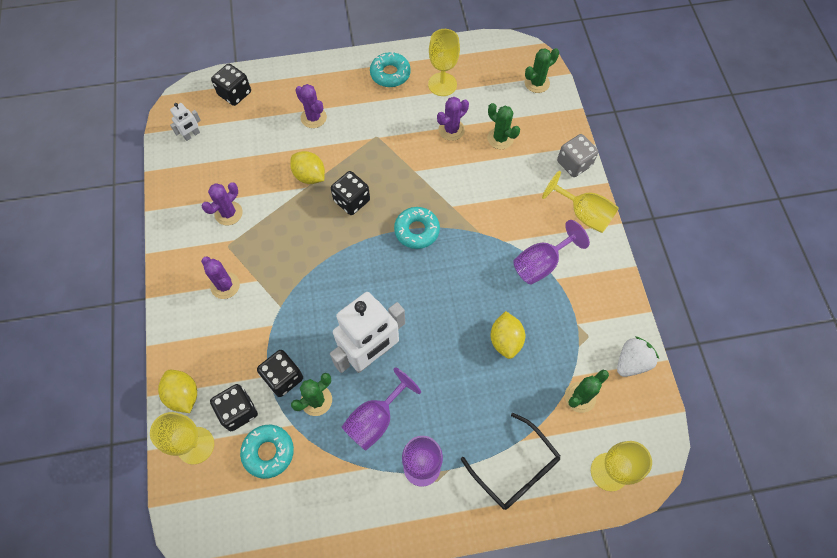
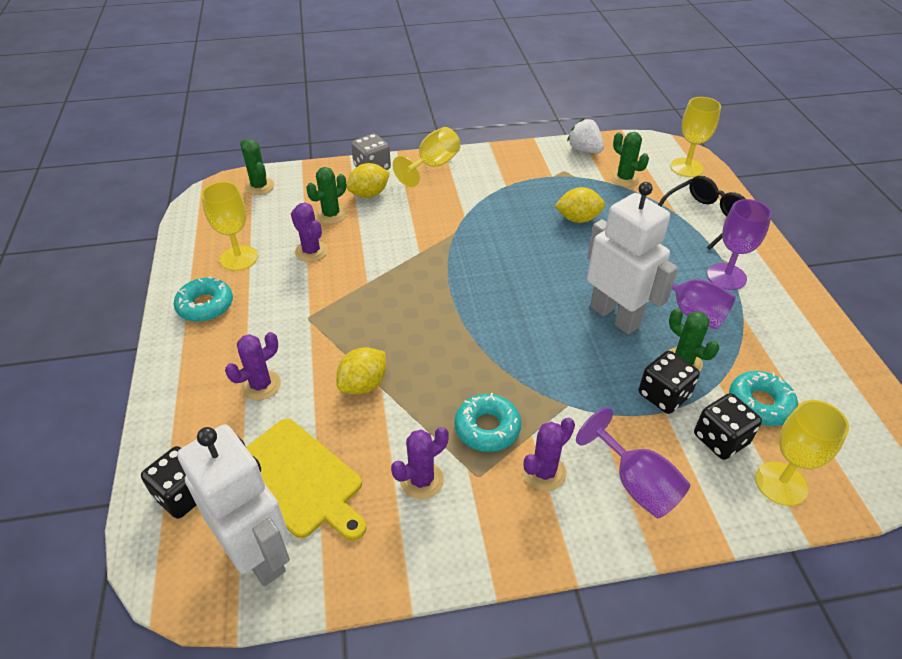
camera: 90 degrees left, 20 degrees down
(183, 395) = (718, 507): yellow lemon -> yellow lemon (369, 194)
(192, 135) = (259, 554): white robot -> white robot, size x2.38
(228, 213) = (421, 480): purple cactus -> purple cactus turned 75 degrees counterclockwise
(238, 147) = (298, 479): none -> yellow cutting board
(352, 201) = (407, 339): black dice -> none
(417, 230) = (452, 280): turquoise donut -> turquoise donut (487, 428)
(541, 263) = (490, 193): purple goblet -> purple goblet (636, 484)

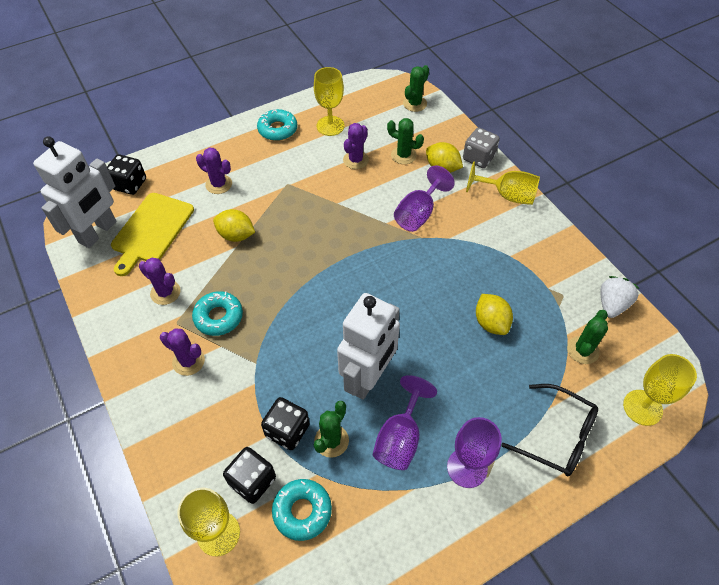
camera: 70 degrees right, 10 degrees up
(636, 484) = (192, 423): purple goblet -> purple goblet (418, 214)

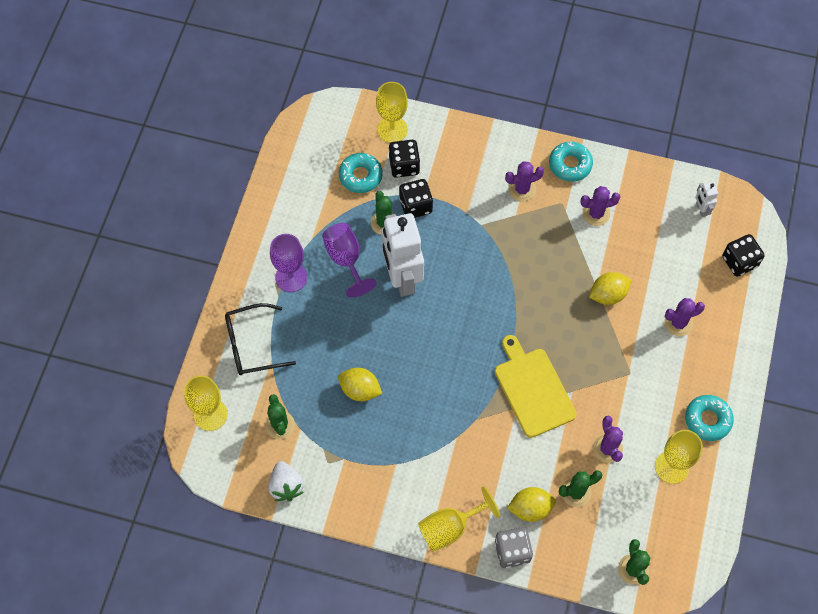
camera: 135 degrees right, 10 degrees up
(98, 232) = (701, 209): white robot -> white robot, size x0.42
(151, 230) = (669, 244): yellow cutting board -> yellow cutting board (533, 389)
(218, 317) = (541, 230): turquoise donut -> turquoise donut (570, 164)
(418, 214) = (501, 440): purple goblet -> none

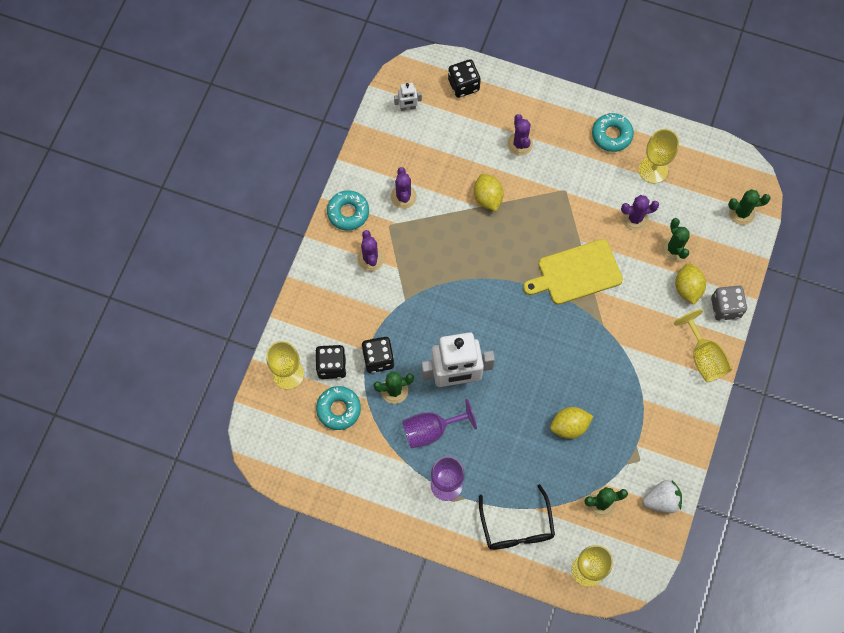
camera: 85 degrees left, 5 degrees up
(360, 390) = (569, 426): yellow lemon -> yellow lemon turned 45 degrees clockwise

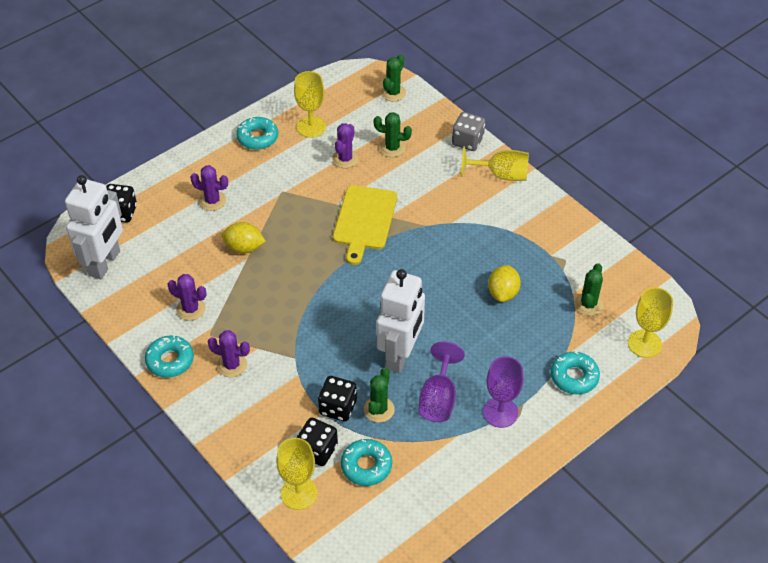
camera: 60 degrees left, 20 degrees down
(408, 107) = (105, 263): white robot -> white robot, size x2.38
(517, 527) = (574, 377): black glasses -> turquoise donut
(661, 500) = (610, 262): white strawberry -> none
(687, 288) = (433, 156): yellow lemon -> none

